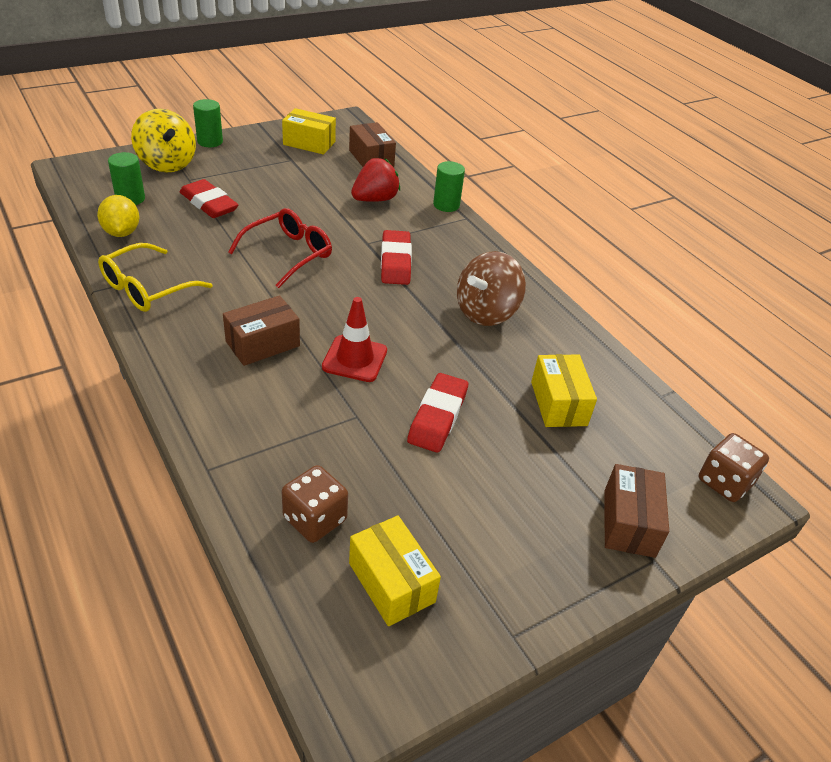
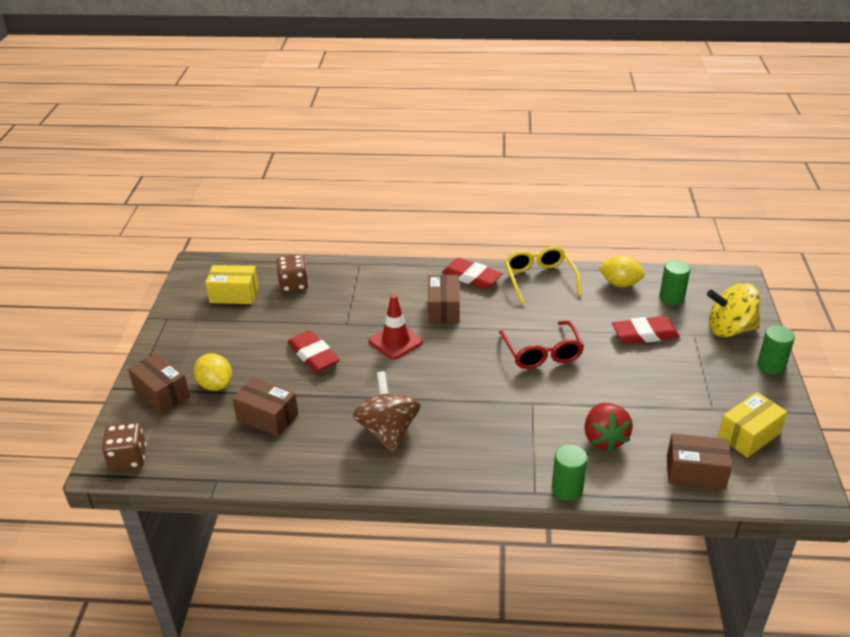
camera: 130 degrees right, 5 degrees down
(395, 262) = (492, 408): red eraser -> red eraser (471, 277)
(558, 403) = (267, 417): yellow box -> brown box
(565, 478) = (215, 385): none -> yellow lemon

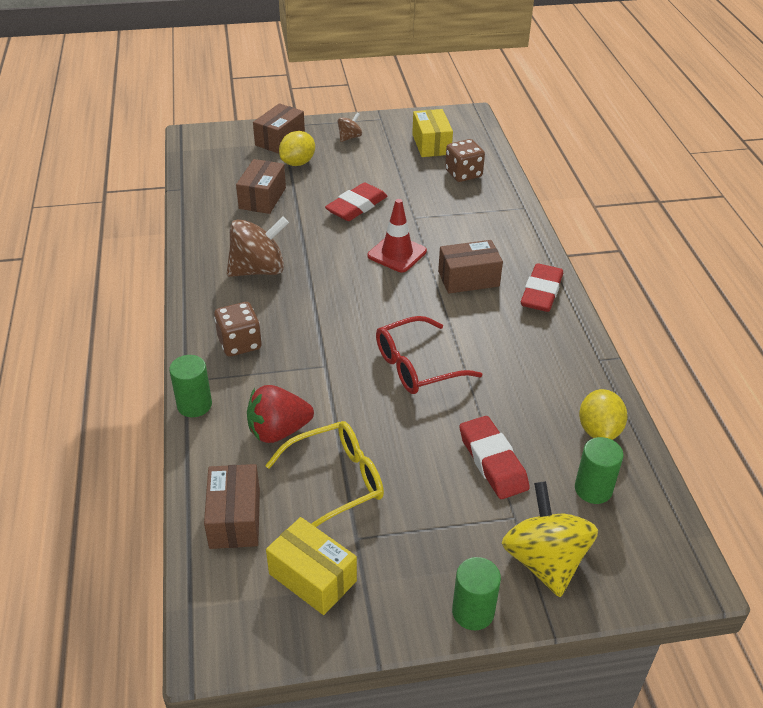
camera: 75 degrees right, 5 degrees up
(128, 459) = (200, 143): brown dice -> brown dice (239, 343)
(189, 343) = (349, 137): none -> brown spinning top
(539, 279) = (567, 350): yellow glasses -> yellow glasses (336, 481)

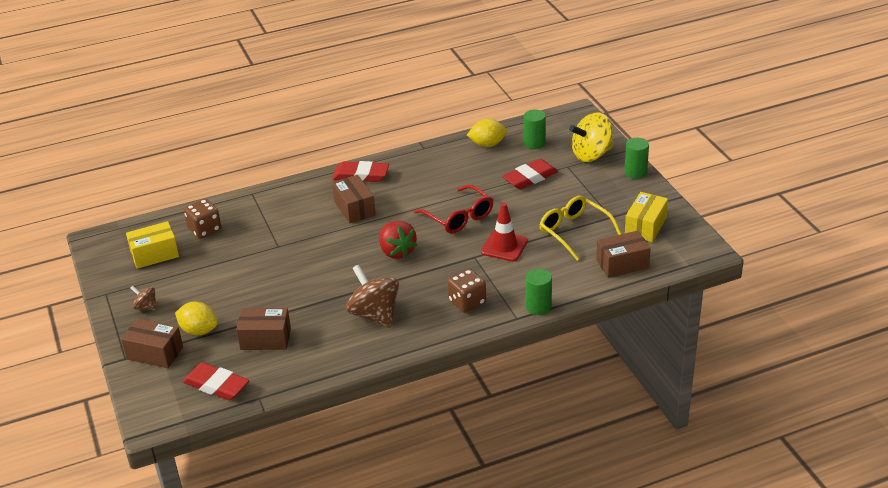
camera: 100 degrees left, 5 degrees down
(278, 431) = (544, 263): red strawberry -> red strawberry (397, 251)
(356, 206) = (268, 280): red eraser -> red eraser (216, 385)
(397, 253) = (332, 246): red traffic cone -> red traffic cone (504, 246)

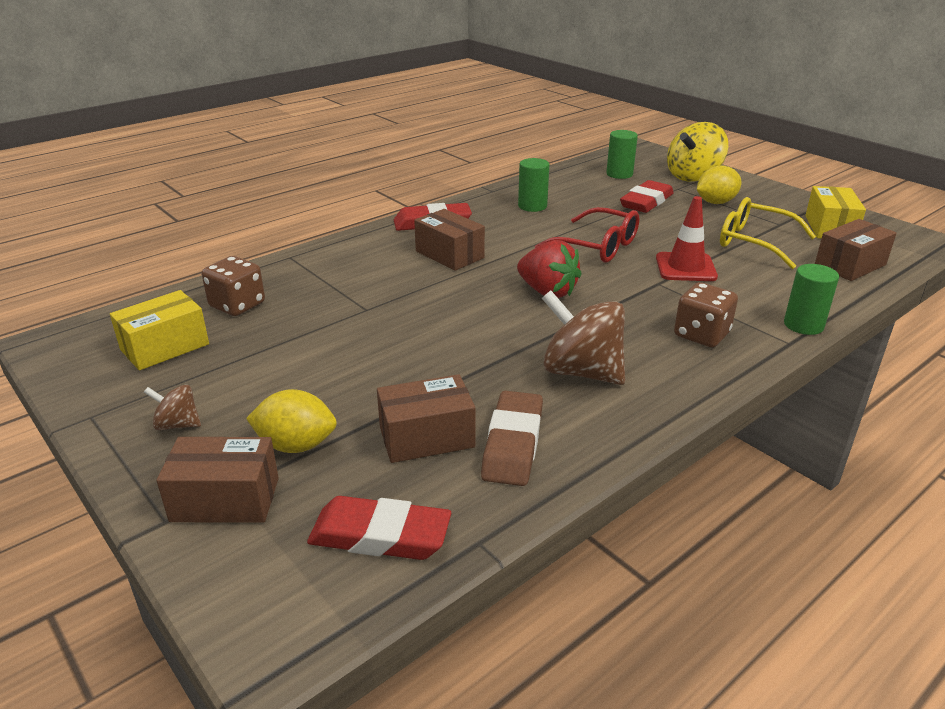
camera: 20 degrees left, 5 degrees down
(307, 351) = (513, 444): none -> brown eraser
(487, 144) = (566, 180): yellow lemon -> yellow lemon (715, 202)
(635, 172) = (758, 185): green cylinder -> green cylinder (532, 206)

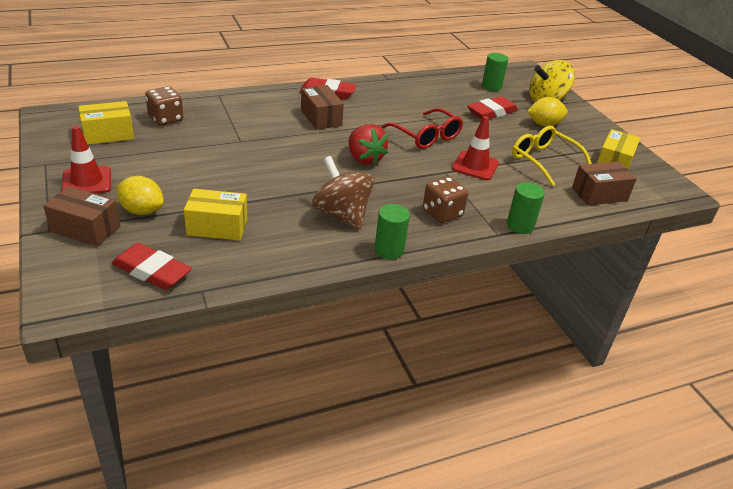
camera: 15 degrees right, 5 degrees up
(177, 424) = (87, 181): brown spinning top -> red traffic cone
(426, 437) = (217, 227): brown box -> yellow box
(513, 444) = (264, 245): brown eraser -> none
(532, 206) = (406, 96): green cylinder -> green cylinder (389, 250)

